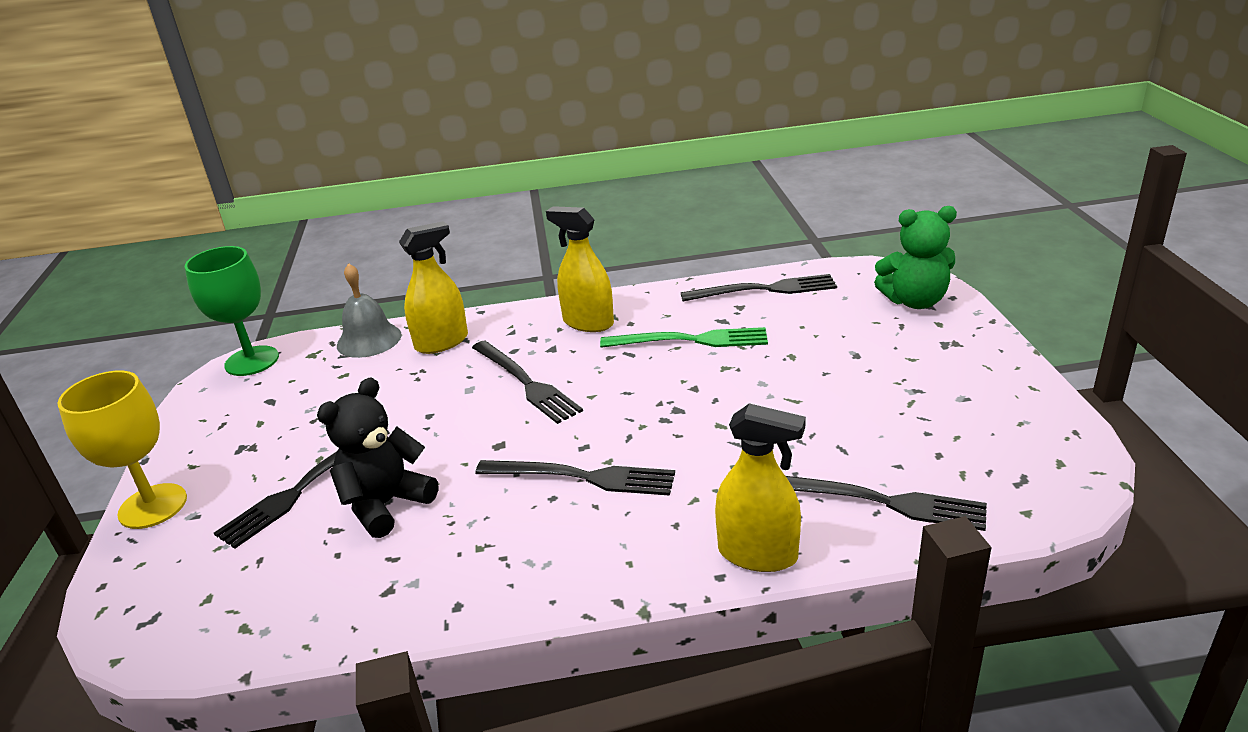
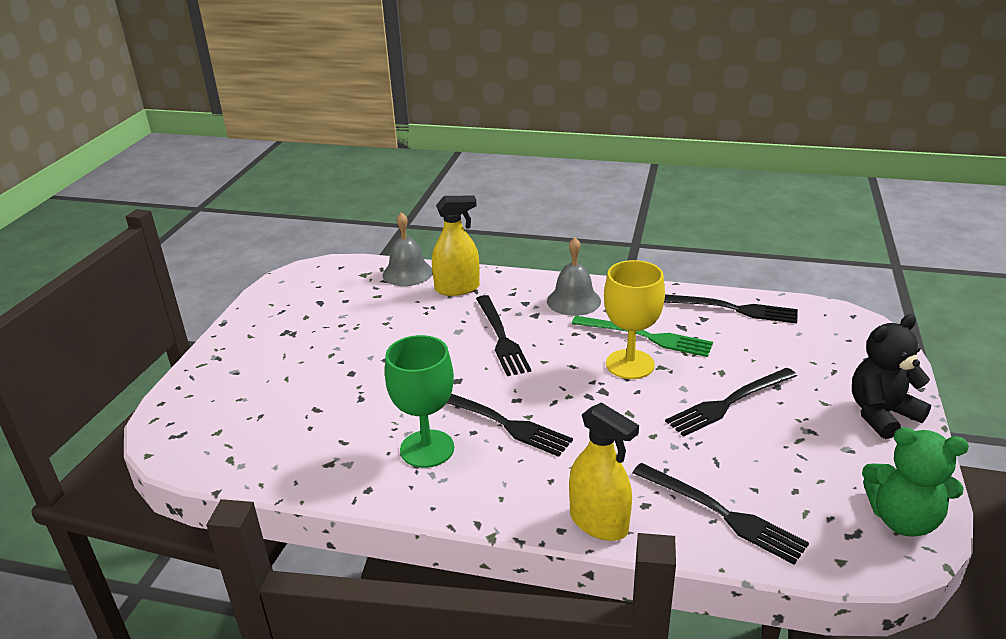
camera: 20 degrees right, 0 degrees up
(153, 506) = (214, 357): yellow goblet -> yellow goblet (630, 364)
(252, 361) = (322, 268): green goblet -> green goblet (427, 449)
(302, 488) = (310, 373): black fork -> black fork (729, 403)
(386, 504) = (358, 401): black teddy bear -> black teddy bear (881, 414)
(588, 323) = (574, 301): yellow spray bottle -> grey bell
(914, 301) = (859, 353): green teddy bear -> green teddy bear (903, 519)

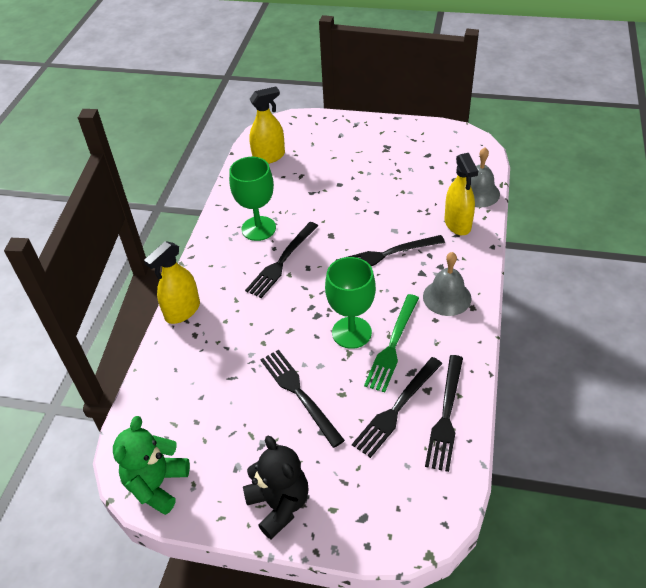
camera: 90 degrees right, 15 degrees up
(252, 444) = (269, 157): none -> yellow spray bottle
(630, 364) = (351, 332): yellow goblet -> green goblet
(722, 514) = (180, 375): black fork -> black fork (396, 408)

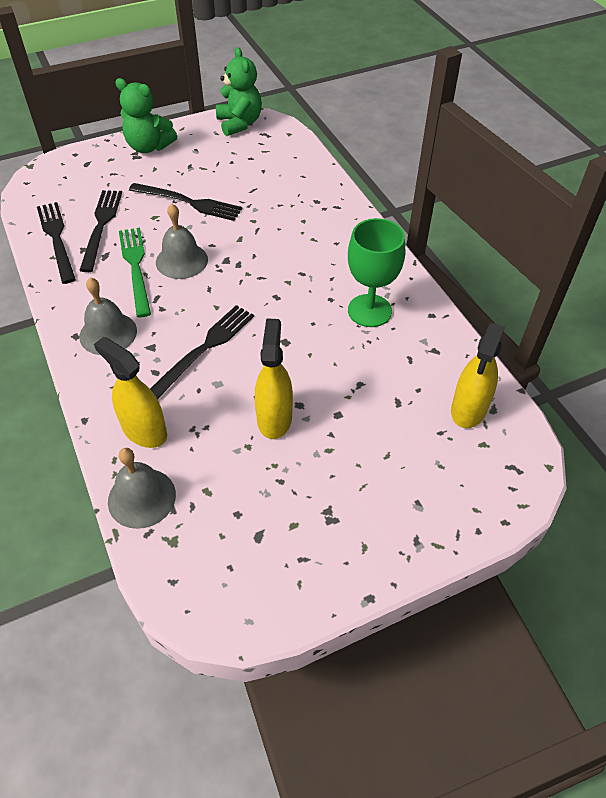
camera: 140 degrees right, 5 degrees up
(182, 311) = (348, 211): yellow spray bottle -> yellow spray bottle (274, 418)
(279, 505) = (149, 147): black teddy bear -> green teddy bear
(282, 261) = (308, 289): black fork -> none
(351, 332) = (181, 260): green goblet -> grey bell

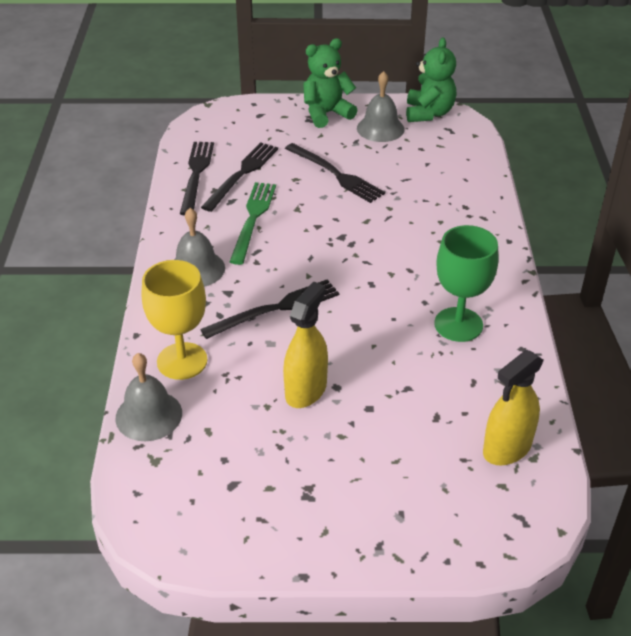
camera: 25 degrees right, 10 degrees down
(144, 430) = (182, 361): yellow spray bottle -> yellow goblet
(149, 147) = (326, 114): green teddy bear -> green teddy bear turned 105 degrees clockwise
(181, 260) = (299, 225): grey bell -> grey bell (380, 128)

